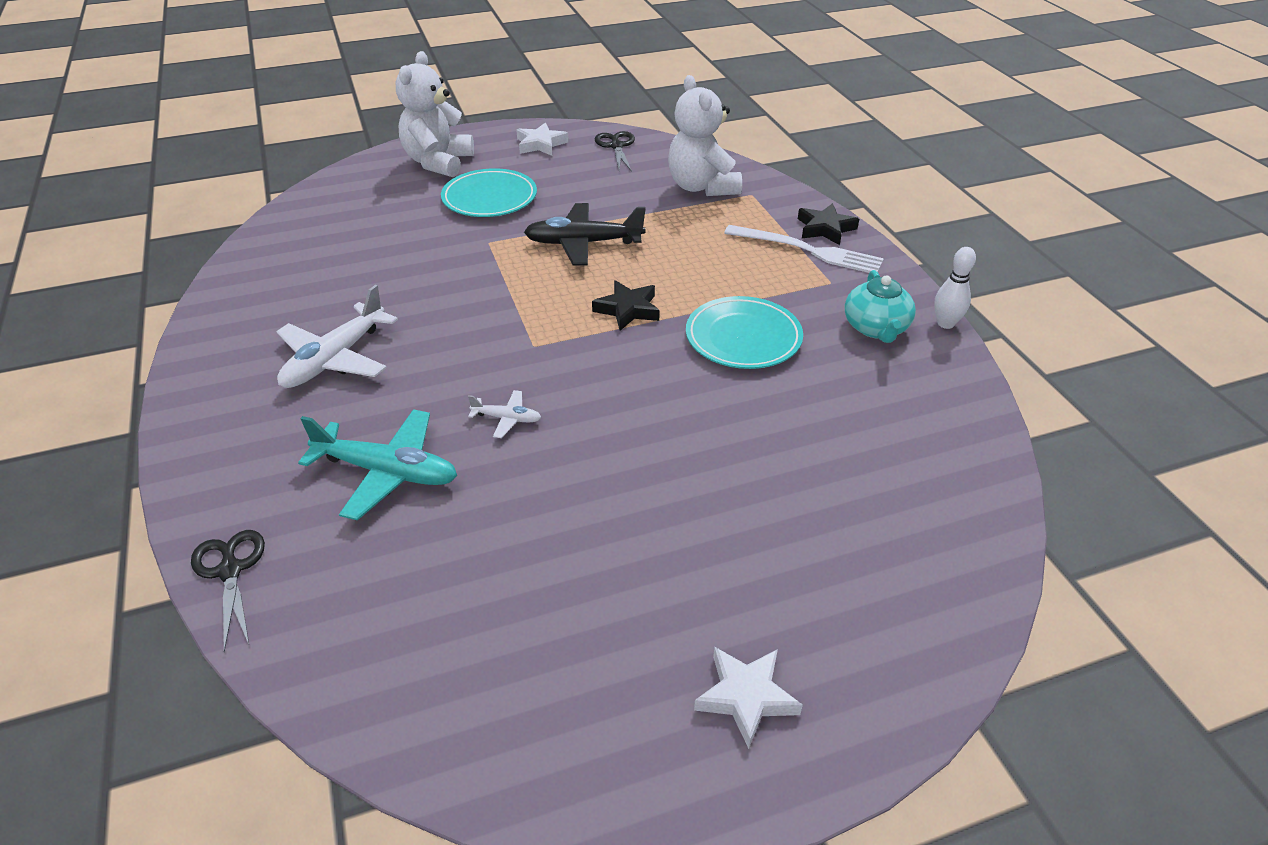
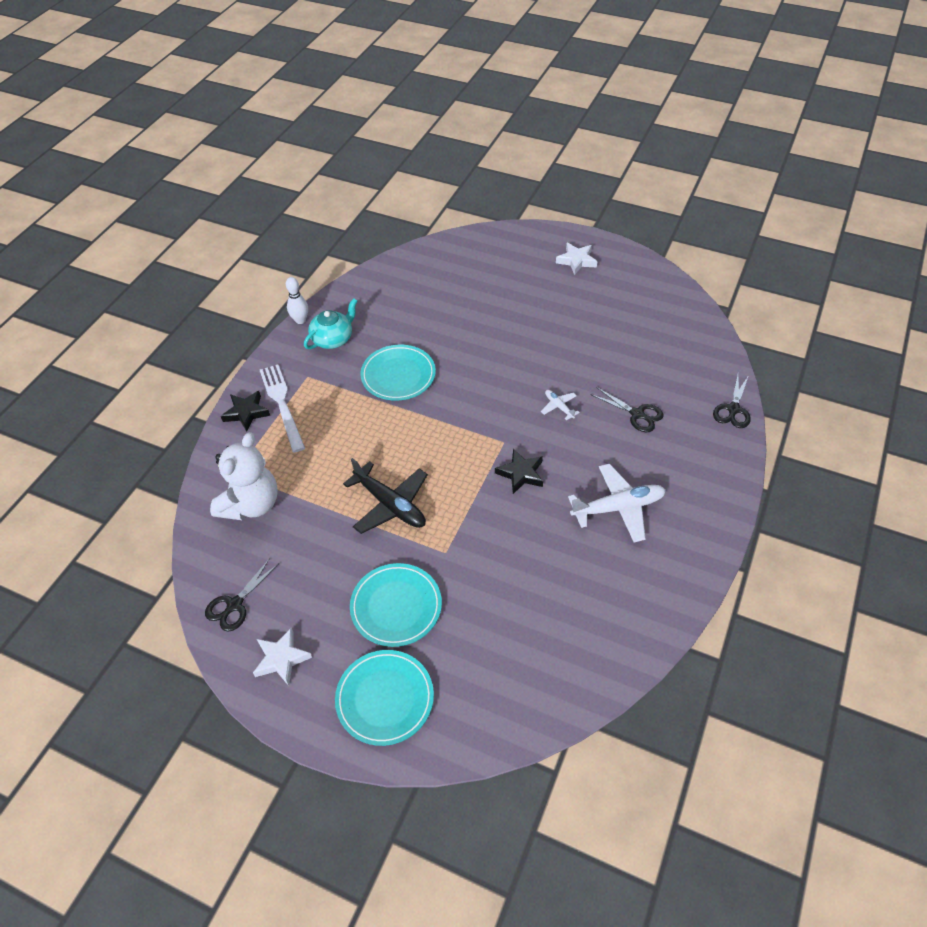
camera: 135 degrees left, 10 degrees up
(387, 472) = (637, 414): turquoise plane -> black scissors
(438, 162) = (385, 699): white teddy bear -> turquoise plate
(628, 309) = (429, 432): black star -> black star (521, 473)

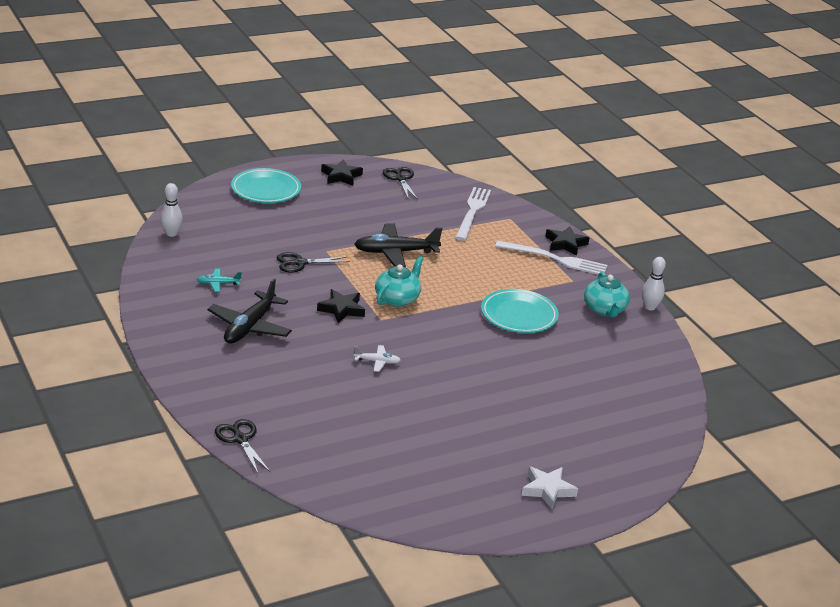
camera: 125 degrees right, 20 degrees down
(251, 504) = (472, 212): white teddy bear -> white fork
(281, 659) = (341, 176): white star -> black star
(396, 607) = (316, 218): turquoise plate -> none
(462, 453) = (397, 299): none -> turquoise teapot
(563, 696) = (171, 234): none -> white bowling pin
(592, 581) = (218, 284): none -> turquoise plane
(618, 507) = (249, 327): white plane -> black plane
(637, 414) = (312, 390): black scissors -> black scissors (300, 263)

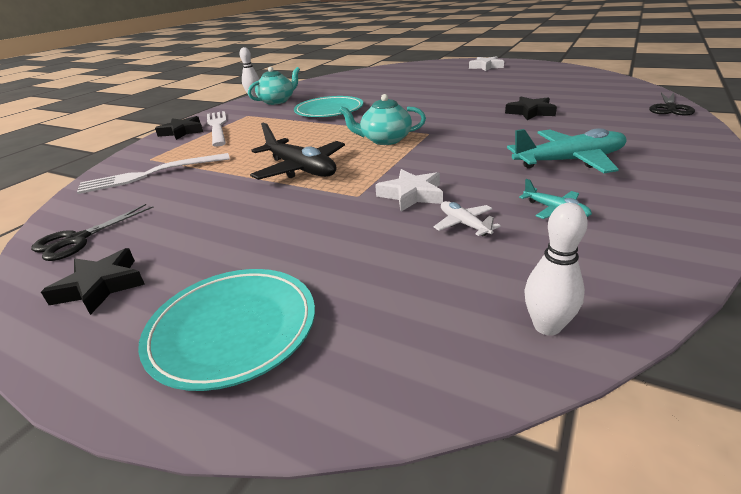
camera: 120 degrees left, 0 degrees up
(249, 327) = (569, 161): black plane -> turquoise plane
(300, 263) = (411, 195): black scissors -> white star
(341, 309) = (448, 147): black star -> black star (530, 112)
(377, 362) = (483, 115): white plane -> white plane (464, 224)

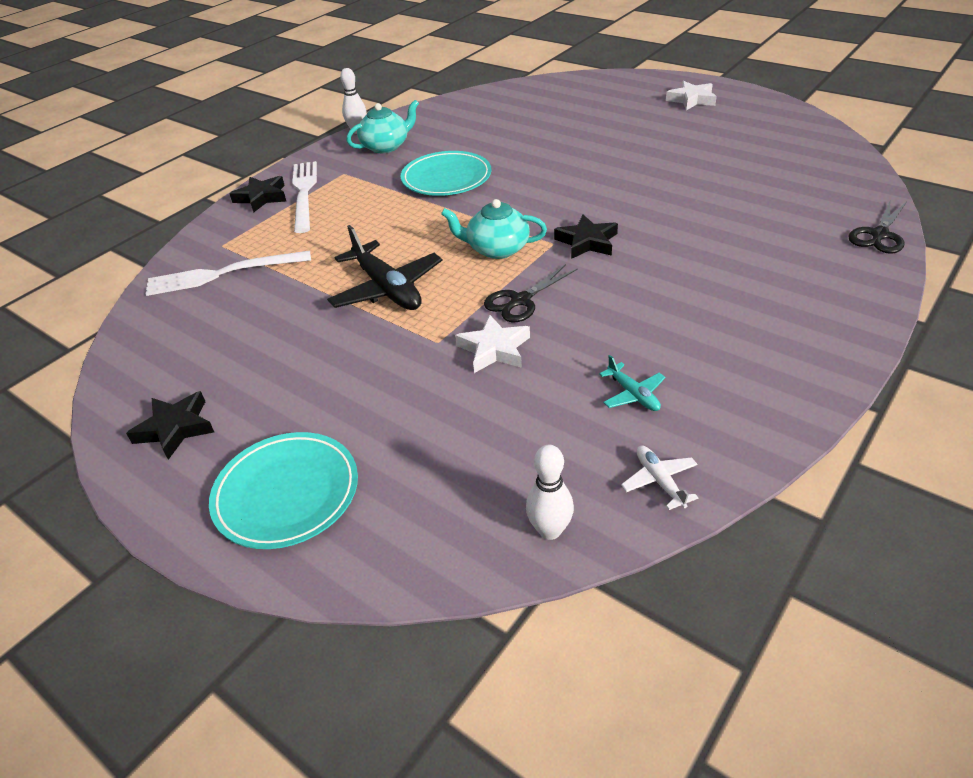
camera: 10 degrees right, 10 degrees up
(77, 240) = (151, 365): black scissors -> black scissors (520, 300)
(464, 224) = (531, 400): white plane -> white plane (659, 481)
(530, 112) = (697, 218): black star -> black star (587, 242)
(569, 161) = (692, 319): turquoise plane -> none

